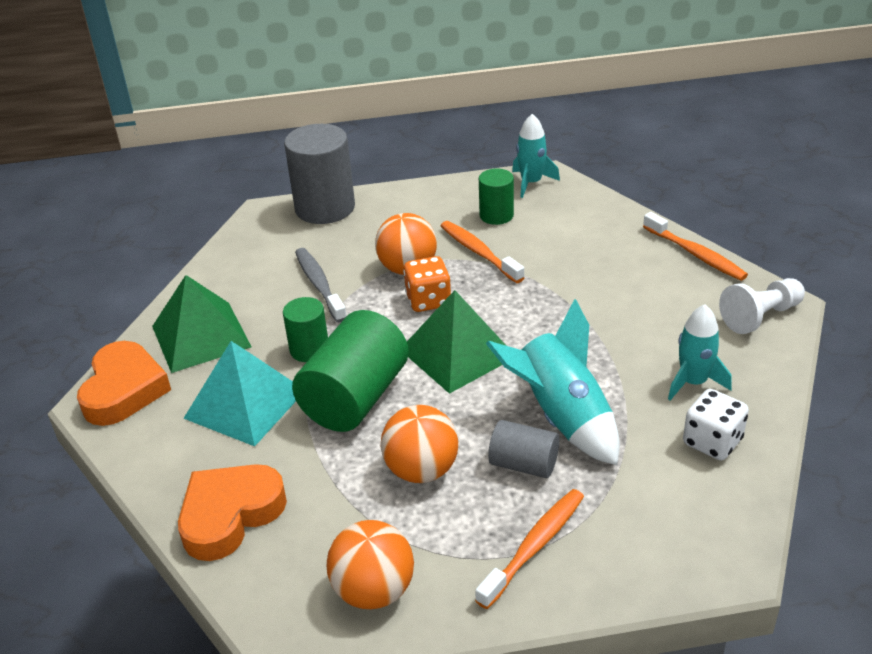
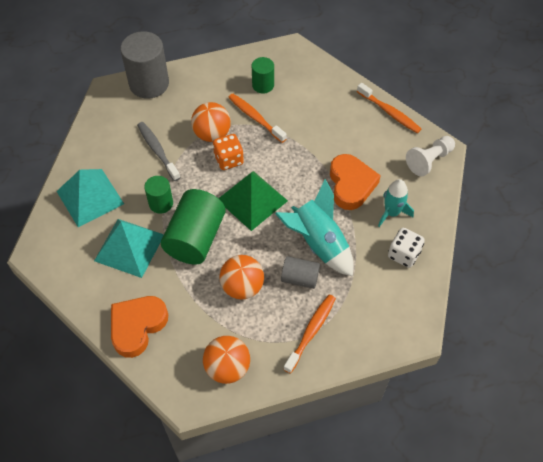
camera: 10 degrees left, 20 degrees up
(124, 390) = (51, 242): orange heart -> orange heart (351, 185)
(201, 336) = (90, 197): green pyramid -> turquoise pyramid
(531, 183) = (282, 55): turquoise rocket -> none

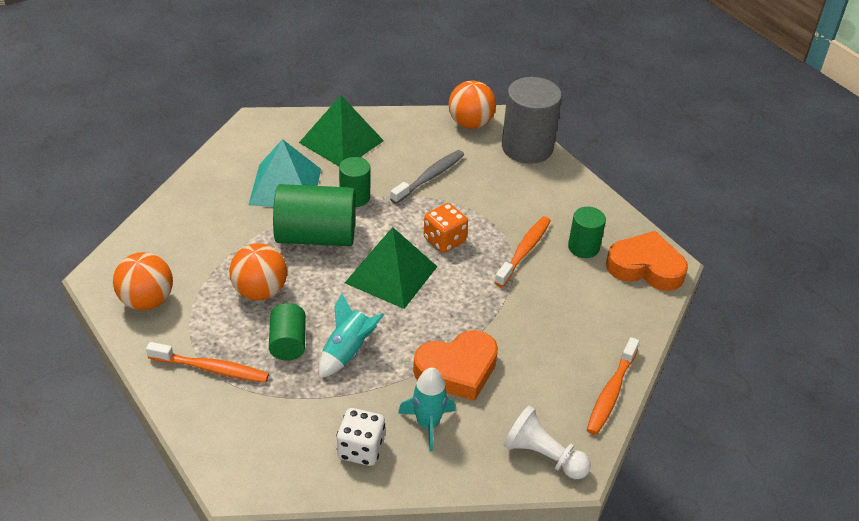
camera: 70 degrees right, 15 degrees down
(90, 197) = (341, 141): turquoise pyramid -> green pyramid
(137, 326) = (184, 216): orange heart -> orange heart (645, 267)
(212, 134) = (477, 217): orange ball -> orange ball (470, 123)
(300, 278) = (288, 343): grey cylinder -> green cylinder
(318, 243) = (347, 352): turquoise rocket -> turquoise rocket, size x0.65

